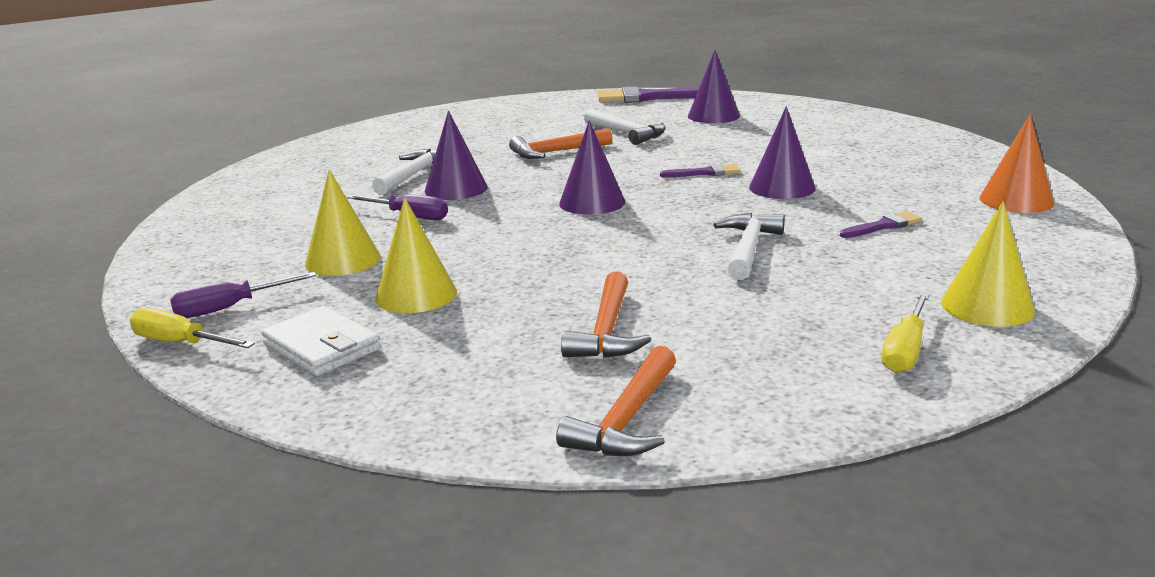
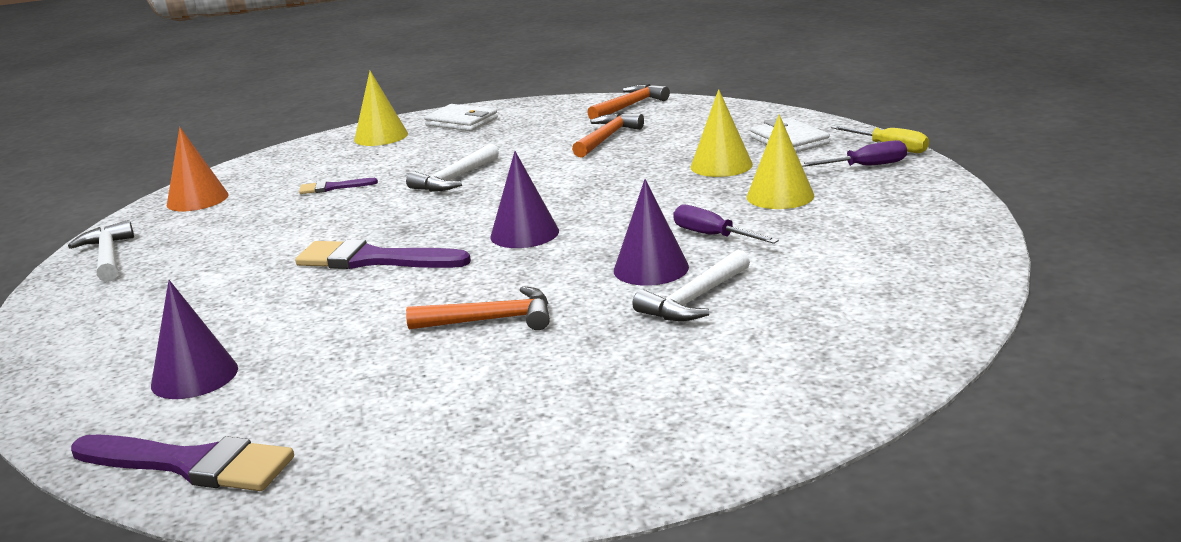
camera: 160 degrees left, 0 degrees up
(626, 134) = (362, 349): white hammer -> white hammer (108, 256)
(705, 173) = (373, 260): purple brush -> purple brush, size x1.96
(782, 187) = (337, 232): purple cone -> none
(905, 350) = (461, 122): yellow screwdriver -> white wallet

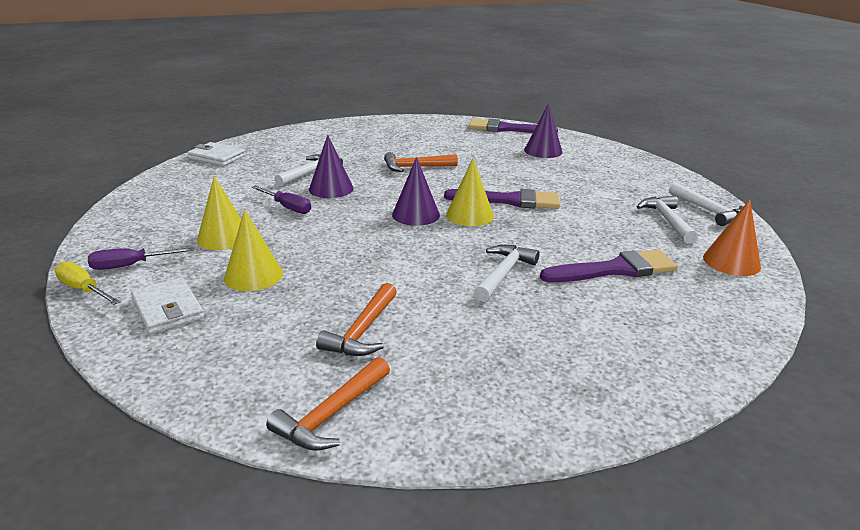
camera: 170 degrees right, 5 degrees up
(189, 240) = (667, 220): none -> white hammer
(333, 187) = (615, 269): purple brush -> purple brush, size x1.96
(381, 136) = (655, 359): yellow cone -> yellow cone (469, 215)
(461, 122) = (569, 390): white wallet -> white wallet (217, 157)

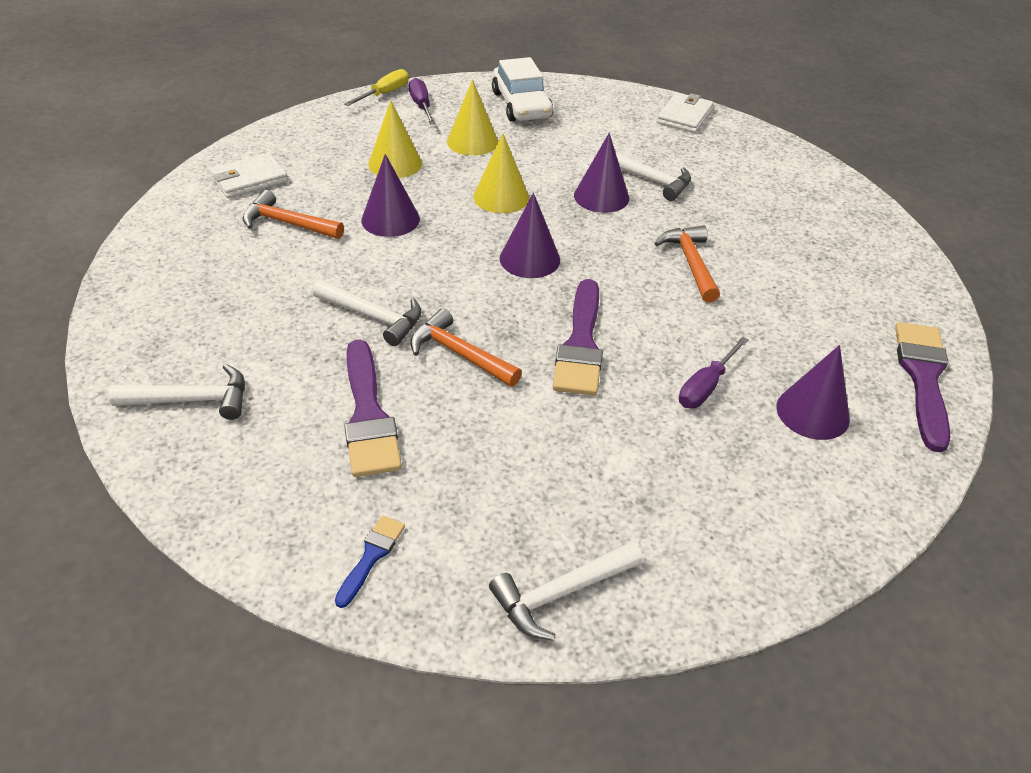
camera: 90 degrees right, 15 degrees up
(160, 215) = (521, 105): none -> white car
(168, 309) = (347, 131): white wallet -> white wallet (249, 179)
(287, 207) = (545, 171): purple screwdriver -> purple screwdriver (706, 386)
(331, 414) = (184, 211): orange hammer -> orange hammer (460, 354)
(358, 273) = (390, 219): none -> purple cone
(469, 215) = (529, 303): yellow cone -> yellow cone (501, 197)
(667, 220) = (517, 517): white hammer -> white hammer (192, 400)
(731, 262) = (371, 556): orange cone -> blue brush

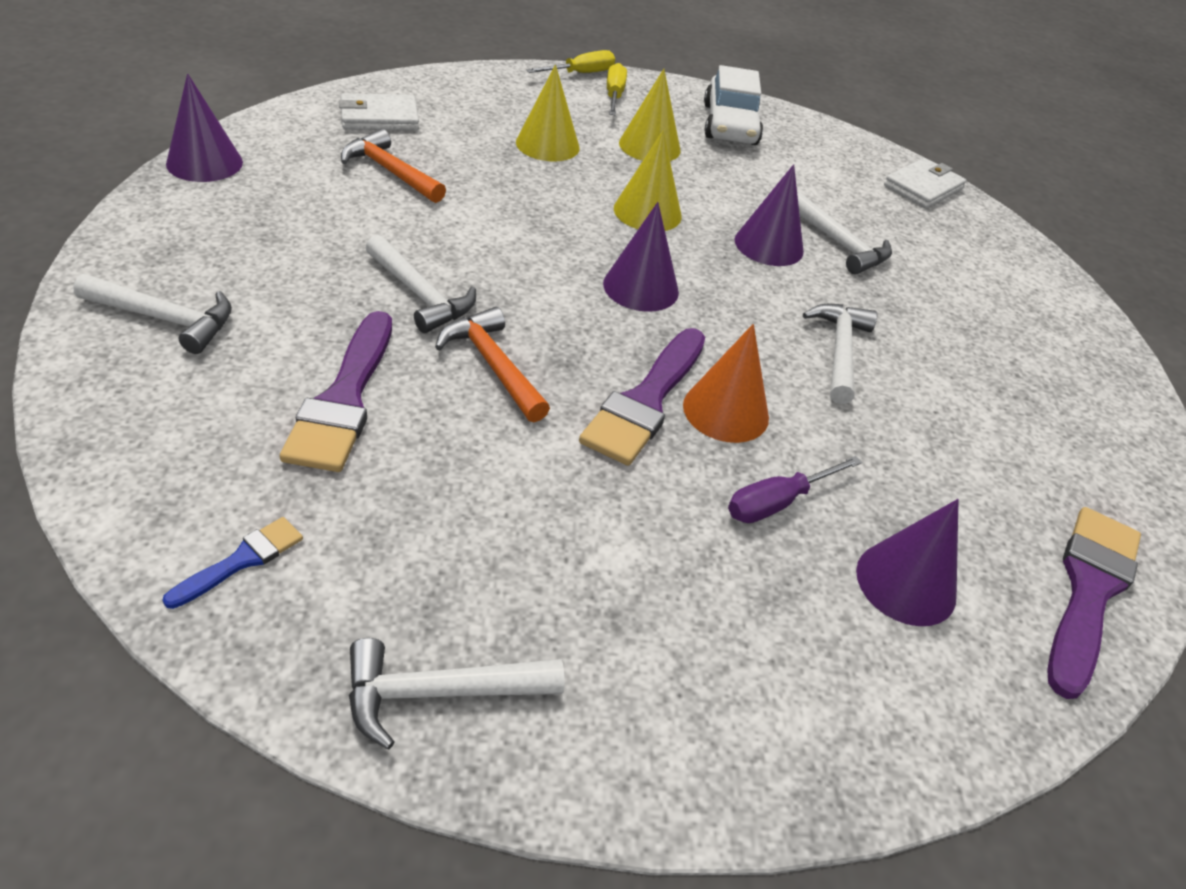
camera: 15 degrees right, 0 degrees up
(390, 219) = (505, 199): purple cone -> purple cone (204, 163)
(421, 106) = (614, 96): purple screwdriver -> yellow screwdriver
(638, 333) = (726, 411): none -> orange cone
(691, 263) = (839, 351): orange hammer -> white hammer

